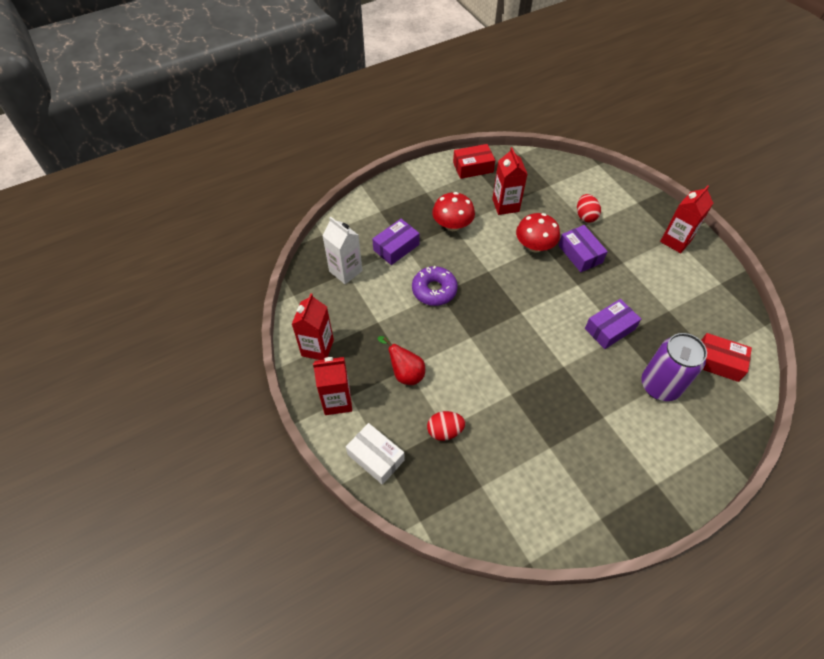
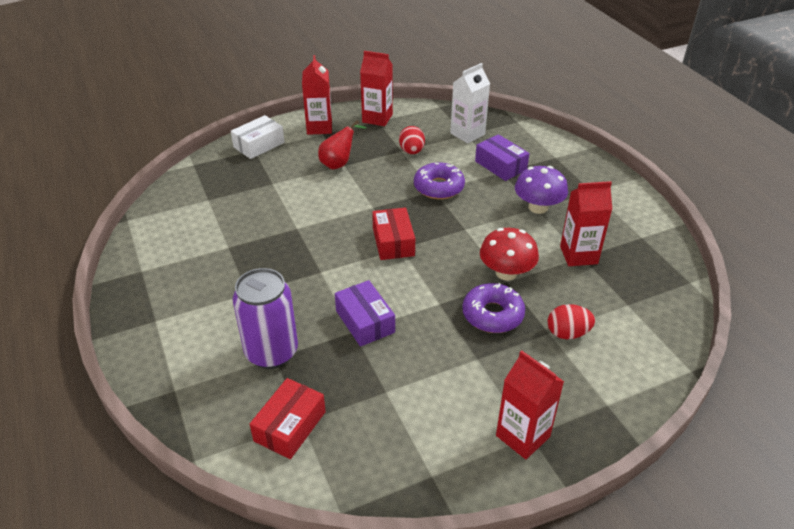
camera: 95 degrees right, 15 degrees down
(445, 431) = (270, 182): red egg -> red egg (411, 151)
(452, 225) = (538, 207): red mushroom -> purple mushroom
(473, 167) = (648, 233): red box -> red box (393, 242)
(580, 254) = (492, 315): purple box -> purple donut

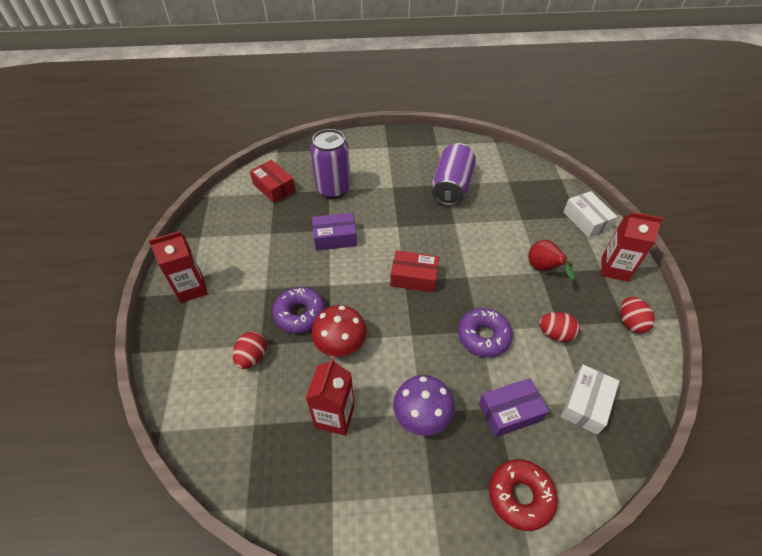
camera: 110 degrees right, 10 degrees up
(231, 241) = (451, 186): none -> purple can
(377, 118) = (630, 323): red carton -> red egg
(467, 134) = (585, 403): white carton -> white box
(559, 154) = (520, 496): none -> red donut

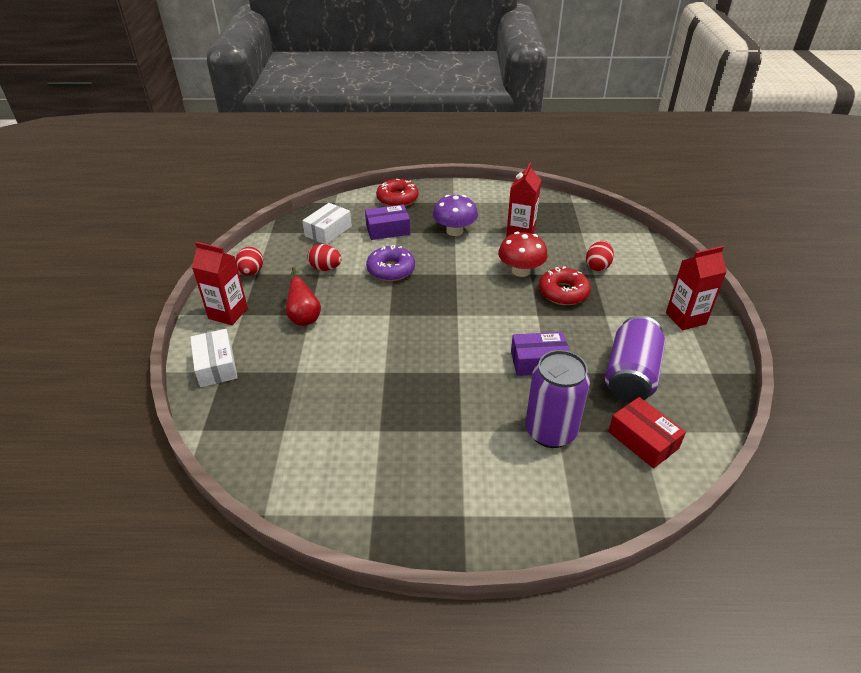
camera: 175 degrees left, 10 degrees down
(300, 314) = (563, 292): purple donut -> red donut
(414, 277) = (446, 317): red box -> none
(451, 186) = (372, 425): purple can -> purple can (630, 375)

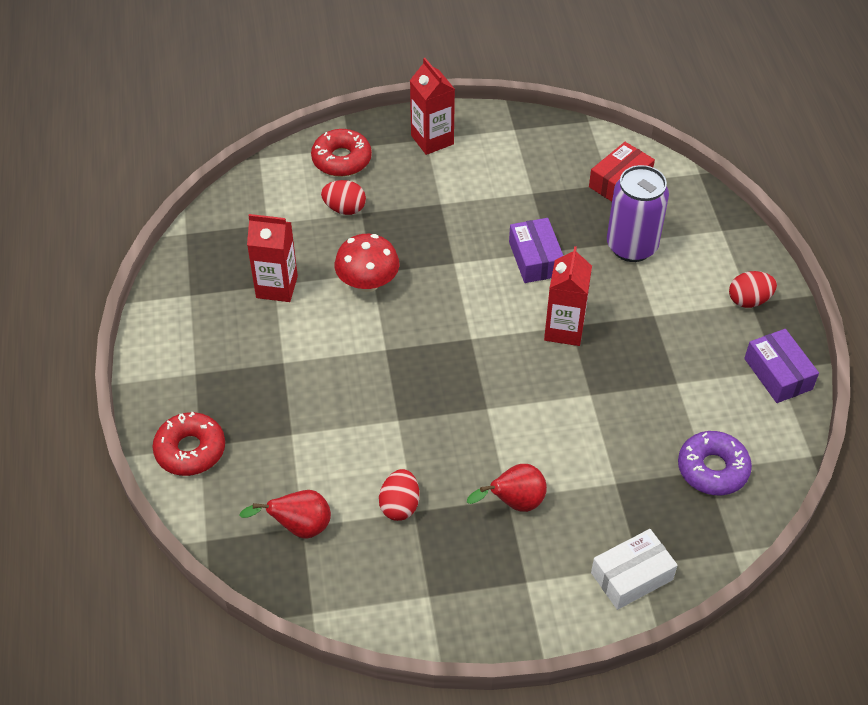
camera: 100 degrees left, 10 degrees up
(228, 313) = (529, 600): red carton -> red carton (564, 329)
(251, 272) = (427, 603): red egg -> red egg (749, 300)
(328, 231) = (299, 527): white box -> red pear
(388, 230) = (286, 446): purple box -> purple box (778, 374)
(391, 270) = (389, 424): purple donut -> purple donut (712, 469)
(454, 231) = (280, 362): purple mushroom -> none
(563, 292) = (406, 240): red donut -> red donut (341, 159)
(630, 375) = (535, 187): purple can -> none

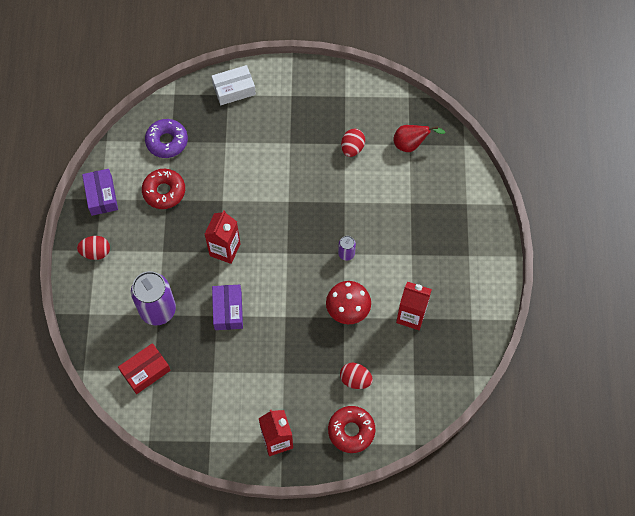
camera: 170 degrees left, 15 degrees up
(190, 450) = (472, 202): red donut -> red donut (164, 191)
(382, 349) = (346, 254): none -> purple can
(514, 503) = (287, 139): red pear -> none

